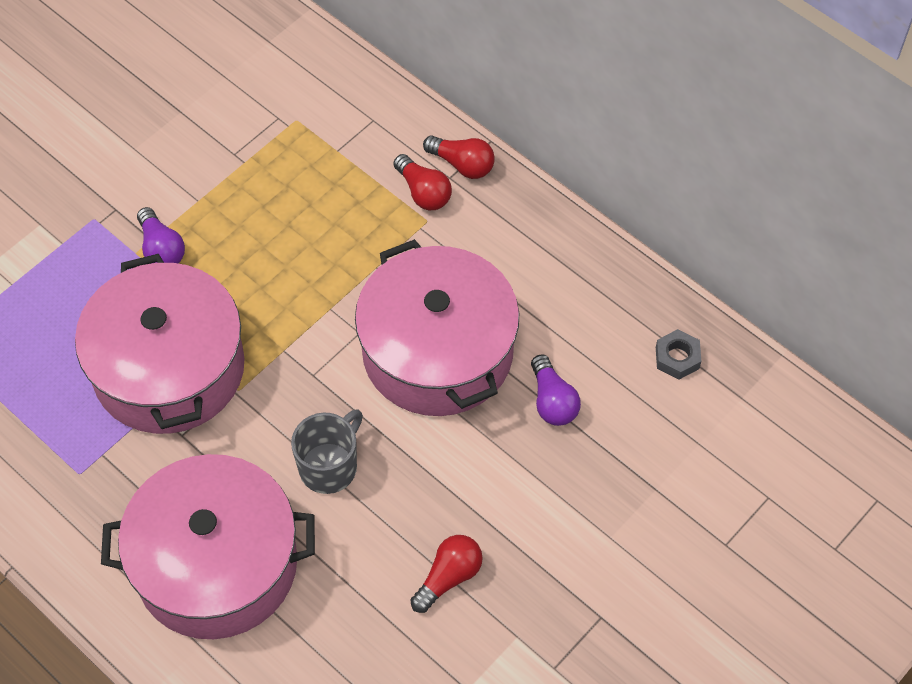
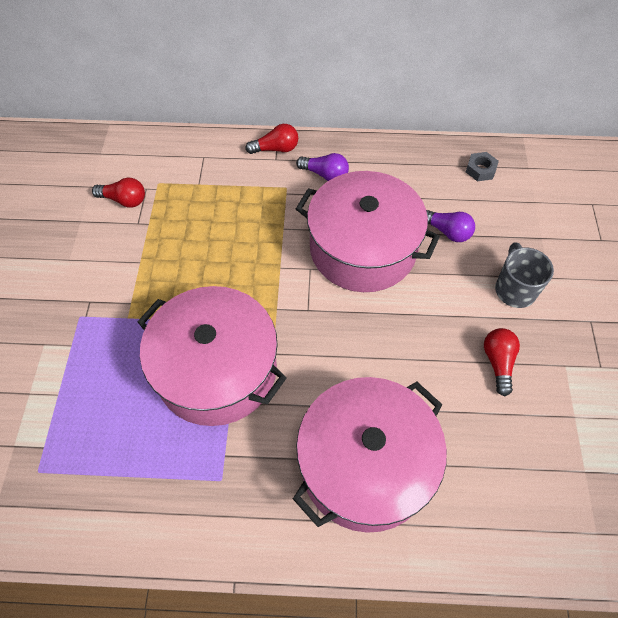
camera: 40 degrees left, 0 degrees up
(161, 249) = (143, 304): purple light bulb -> purple light bulb (325, 175)
(329, 466) = (370, 353): grey mug -> grey mug (514, 289)
(423, 192) = (269, 175): red light bulb -> red light bulb (124, 200)

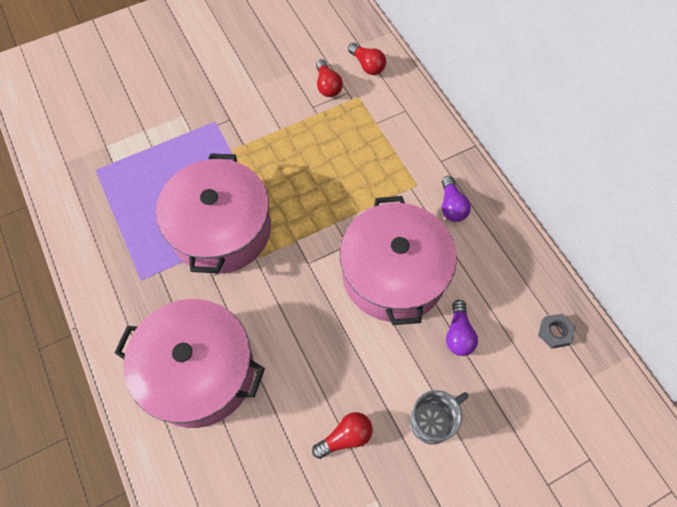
camera: 60 degrees right, 5 degrees up
(276, 149) = (452, 155): red light bulb -> red light bulb (367, 65)

